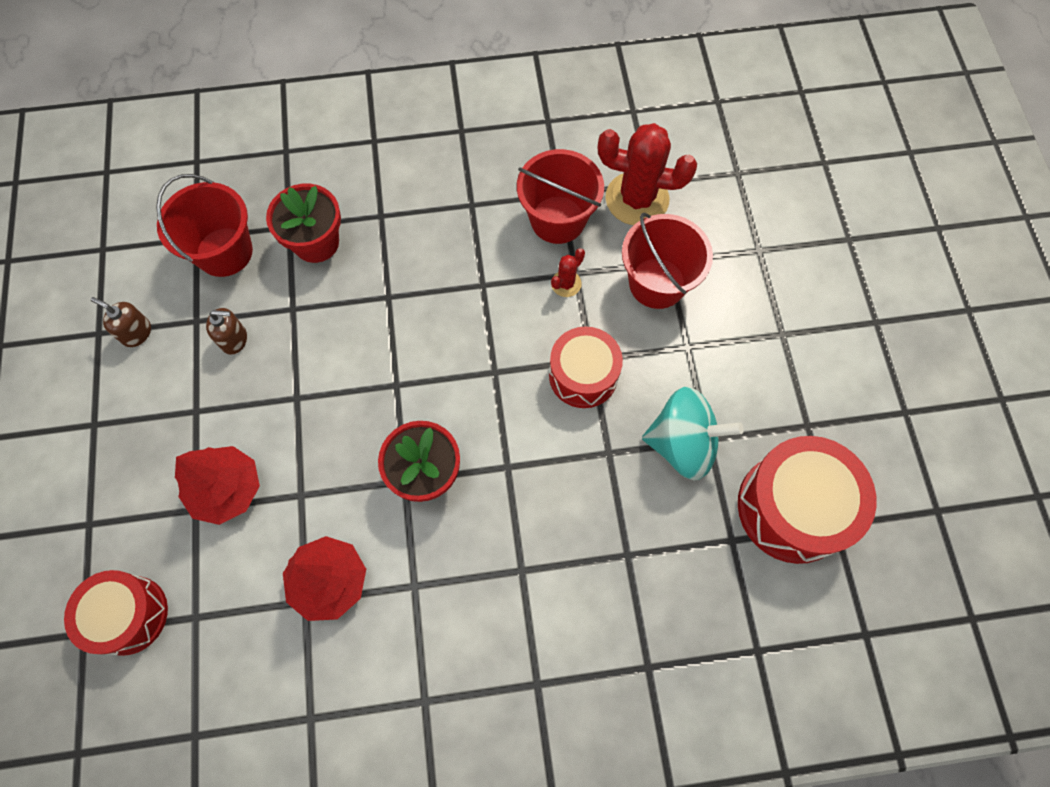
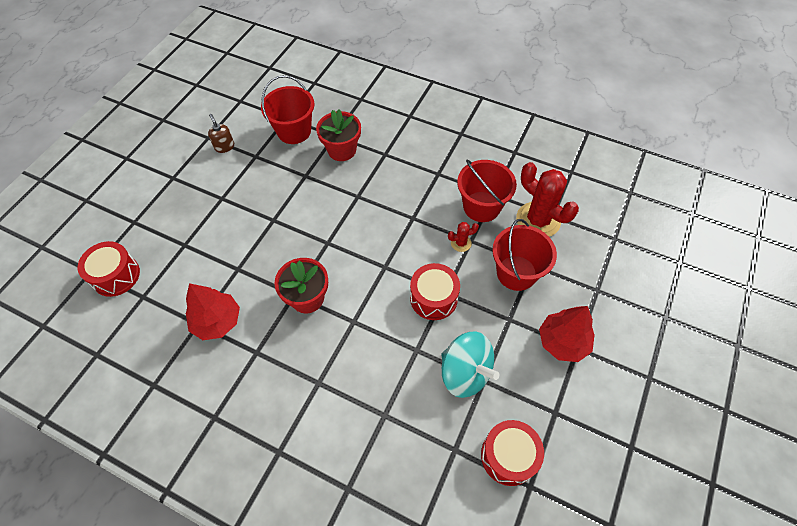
camera: 35 degrees right, 10 degrees down
(227, 489) = (206, 244): red tree -> red tree (562, 342)
(234, 339) = (266, 175): brown soap dispenser -> none
(792, 508) = (508, 456): red drum -> red drum, size x0.67

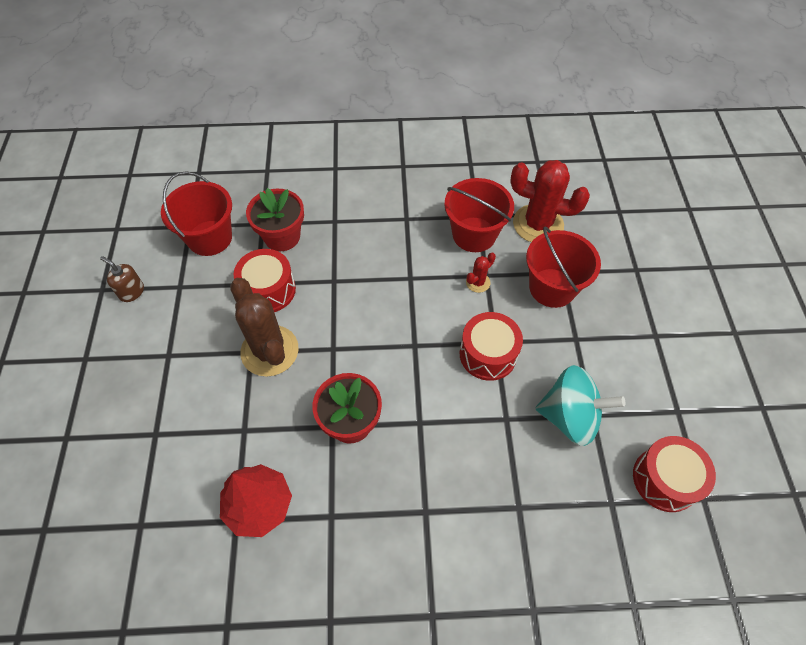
camera: 30 degrees left, 0 degrees up
(116, 276) = (85, 518): red drum -> red drum (268, 290)
(285, 225) = (269, 351): none -> brown cactus
(562, 342) = (639, 336): red tree -> none

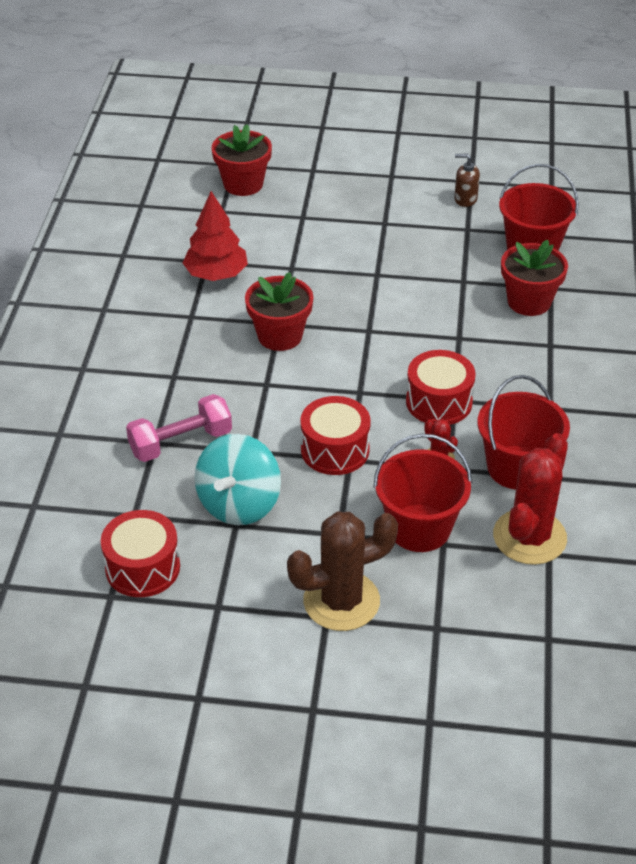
camera: 100 degrees right, 15 degrees down
(87, 511) = (243, 184): none -> red flower pot
(131, 292) = (465, 199): brown soap dispenser -> brown soap dispenser turned 120 degrees counterclockwise
(268, 290) = (453, 289): red drum -> red drum (439, 402)
(269, 351) = (375, 286): brown cactus -> brown cactus (341, 601)
(513, 482) = (181, 442): none -> pink dumbbell

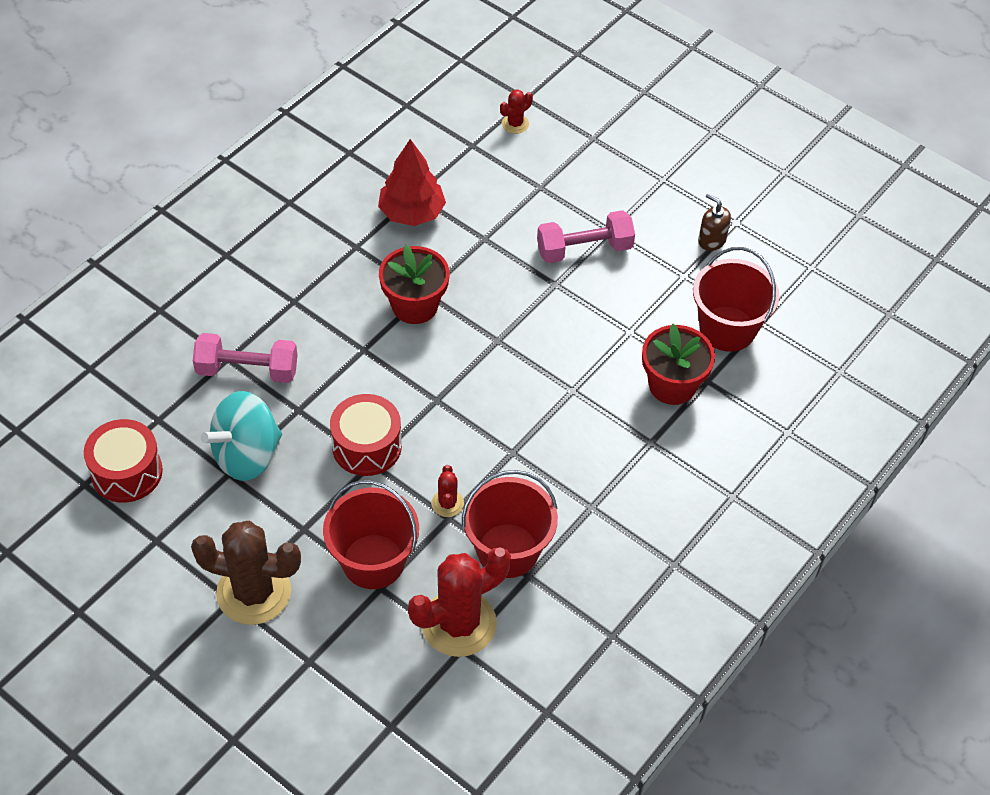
camera: 30 degrees right, 10 degrees up
(243, 184) = (515, 124): red flower pot -> red cactus
(377, 243) = (584, 249): none -> pink dumbbell
(439, 402) = (496, 447): red drum -> none

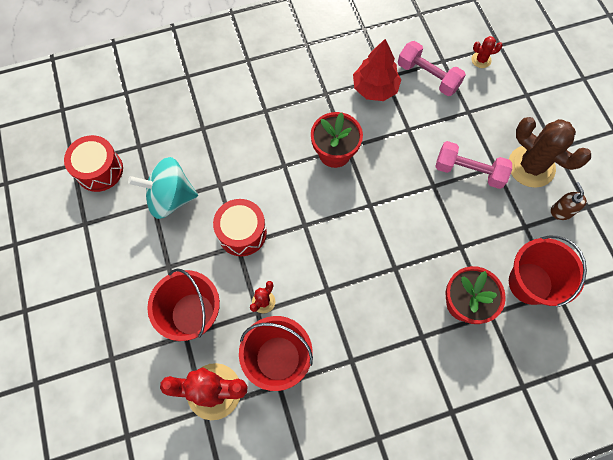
camera: 35 degrees right, 15 degrees up
(247, 370) = (208, 142): pink dumbbell -> pink dumbbell (428, 76)
(254, 592) = (113, 291): brown cactus -> brown cactus (531, 166)

